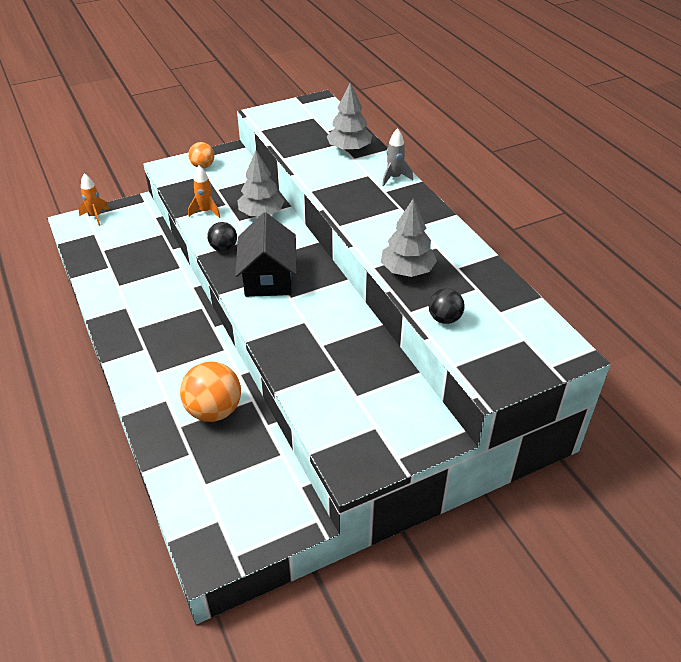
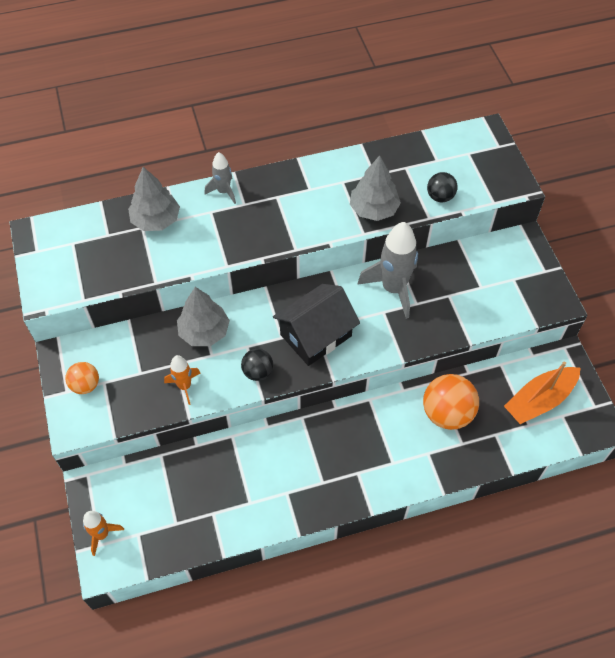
camera: 80 degrees left, 15 degrees up
(238, 494) = (539, 400): none -> orange boat
(268, 278) = (316, 335): black house -> black house turned 45 degrees counterclockwise
(336, 325) = (393, 288): none -> grey rocket

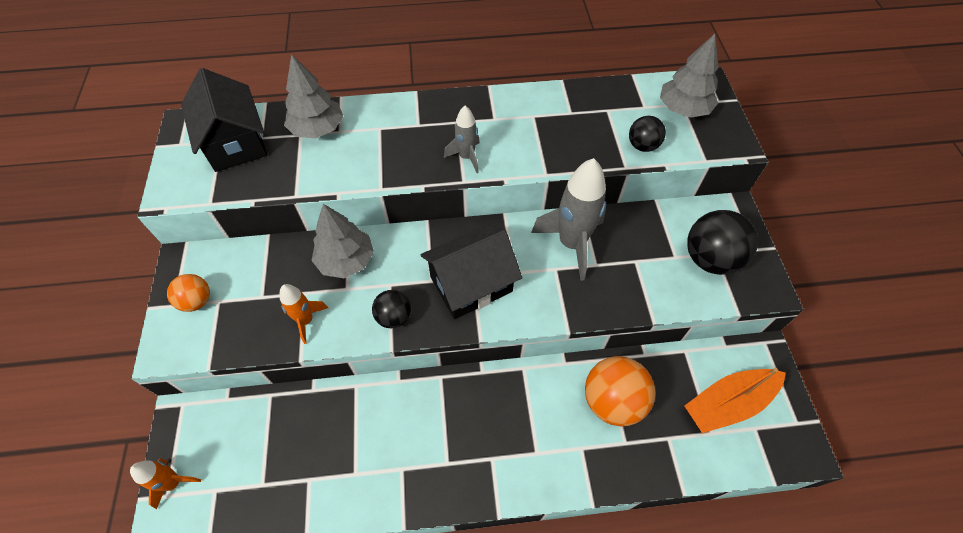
camera: 10 degrees right, 0 degrees up
(86, 243) = (235, 142): none -> black house
(223, 191) = (399, 109): grey rocket -> grey rocket (466, 157)
(373, 209) = (563, 149): grey tree -> grey tree (683, 109)
(509, 284) = (710, 259): none -> black ball

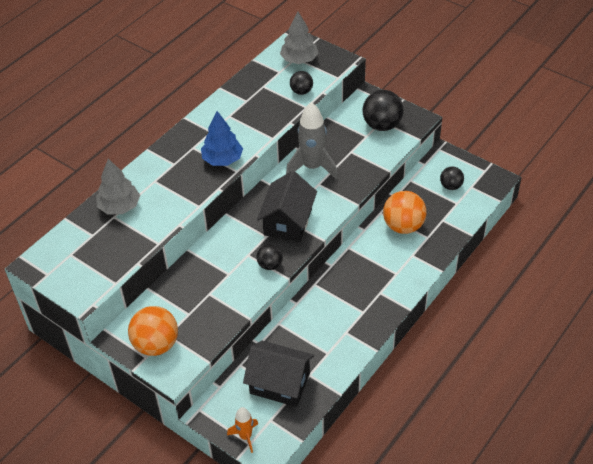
camera: 45 degrees left, 10 degrees down
(197, 301) = (156, 344): orange ball -> orange ball, size x1.75
(235, 142) = (81, 248): black house -> black house (280, 383)
(306, 320) = (228, 302): orange rocket -> none
(346, 260) = (210, 263): grey tree -> none
(466, 157) = (222, 159): grey rocket -> blue tree
(728, 403) = (451, 186): orange boat -> black ball

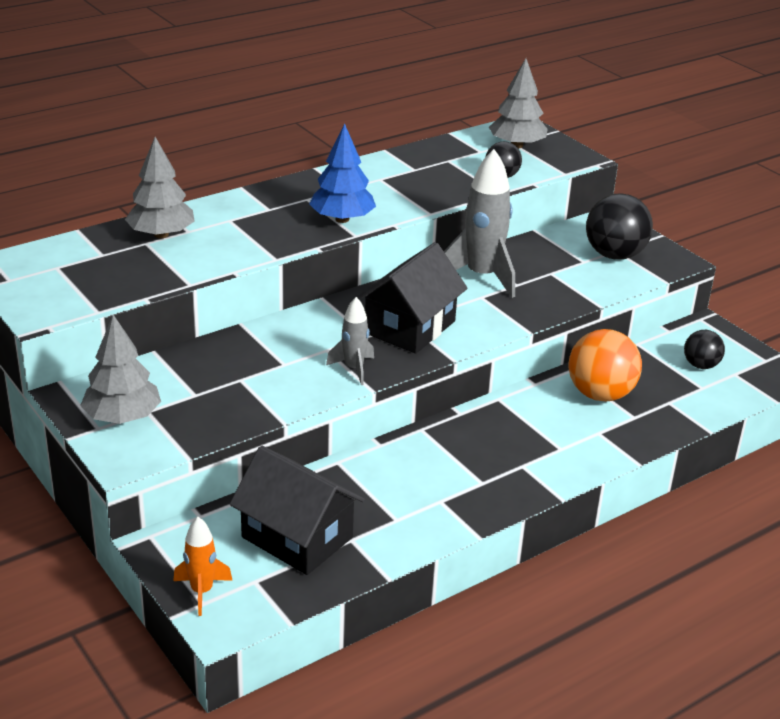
camera: 15 degrees right, 15 degrees down
(156, 344) = (122, 417): orange ball -> grey tree
(270, 265) = (354, 369): black ball -> grey rocket

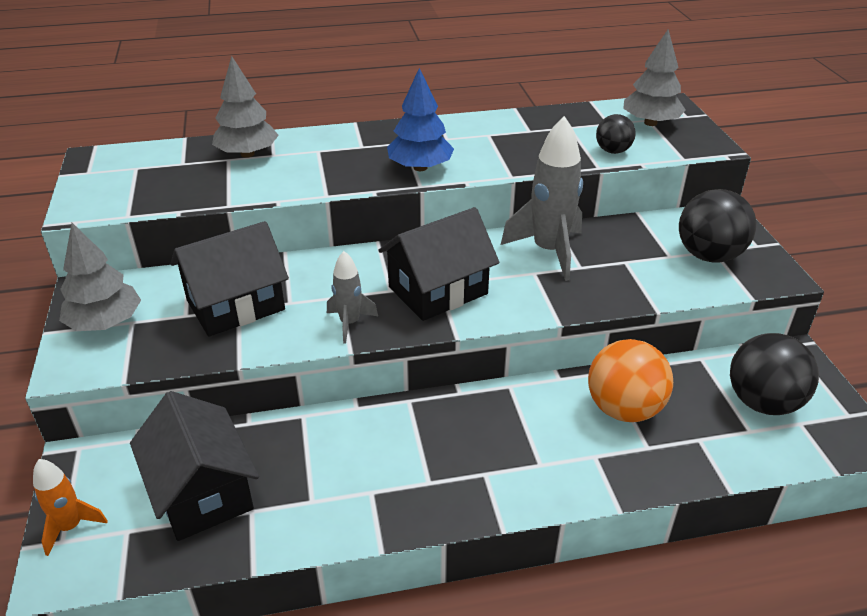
camera: 25 degrees right, 5 degrees up
(235, 376) = (235, 305): none -> black house
(700, 365) = (762, 402): black ball -> black ball, size x1.75

